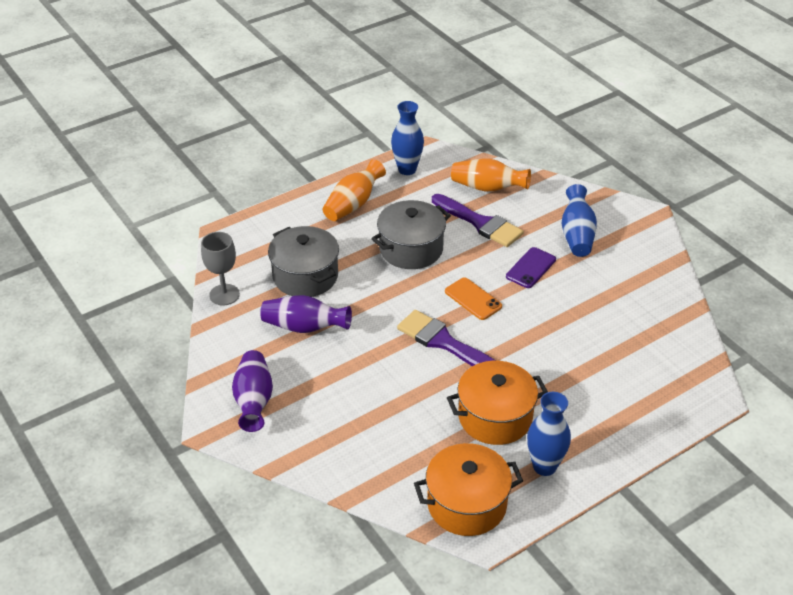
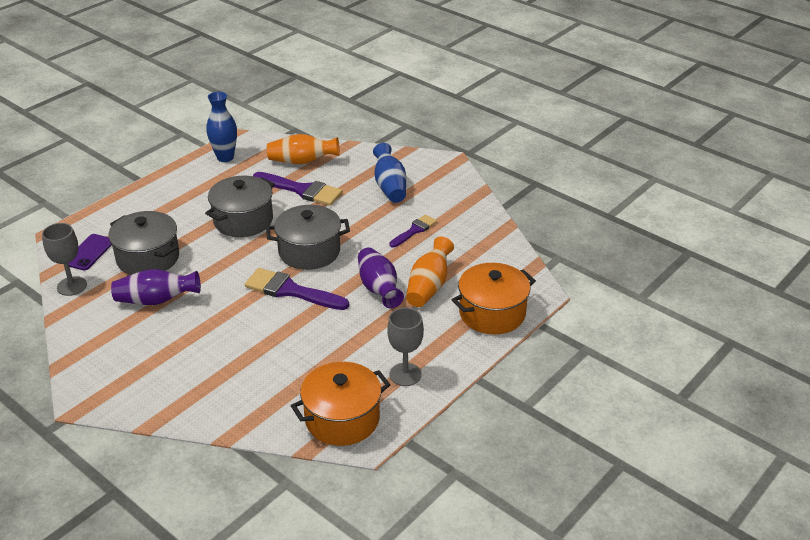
camera: 15 degrees left, 5 degrees down
(254, 401) = (120, 370): purple vase -> purple vase (379, 289)
(353, 204) = (181, 192): orange vase -> orange vase (429, 286)
(473, 299) = (309, 251): orange phone -> grey pot
(495, 417) = (351, 343): orange pot -> orange pot (492, 313)
(531, 268) = (355, 219): purple phone -> purple phone (89, 252)
(544, 466) = (405, 374): blue vase -> grey goblet
(592, 294) = (414, 230): none -> purple brush

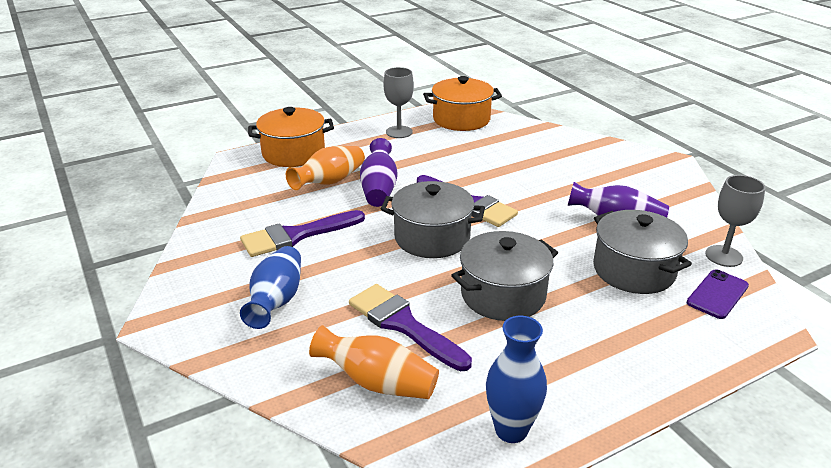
camera: 160 degrees left, 5 degrees down
(414, 230) = (296, 235): purple brush -> purple brush, size x1.66

